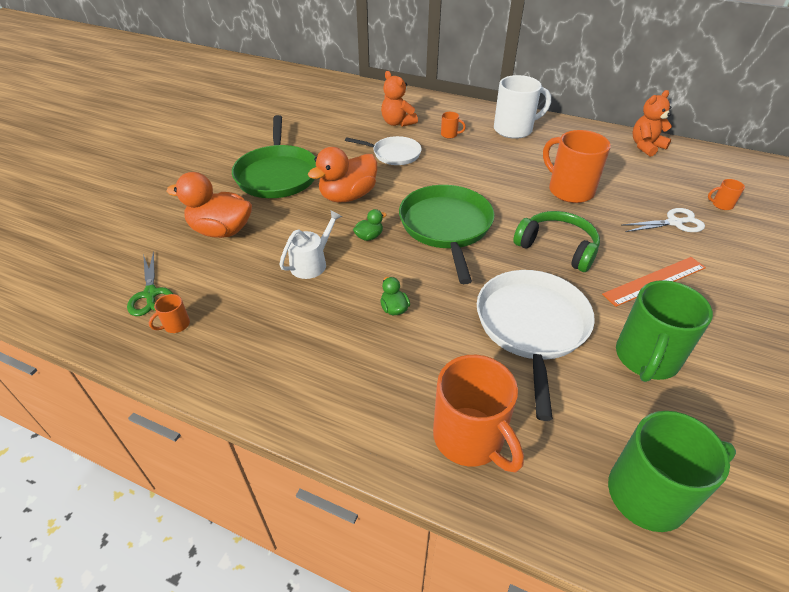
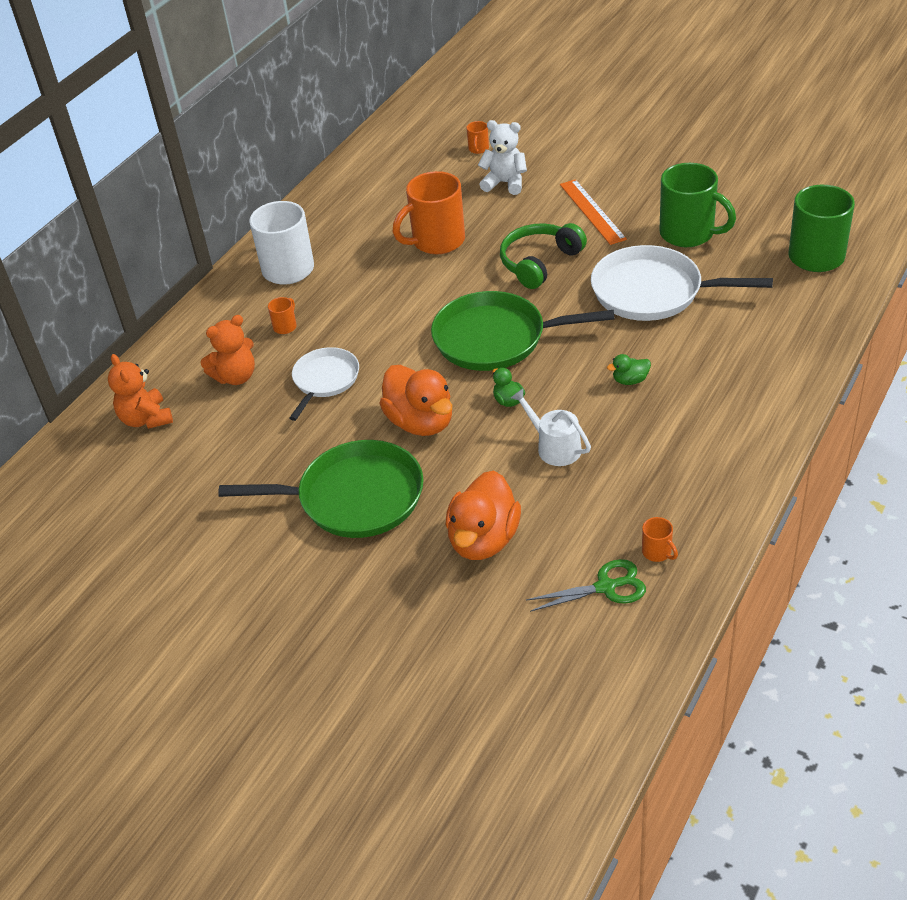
camera: 80 degrees left, 0 degrees up
(470, 439) = (780, 337): orange mug -> none
(646, 146) = (356, 173): orange teddy bear -> orange teddy bear (146, 419)
(674, 223) = (505, 183): white scissors -> white teddy bear

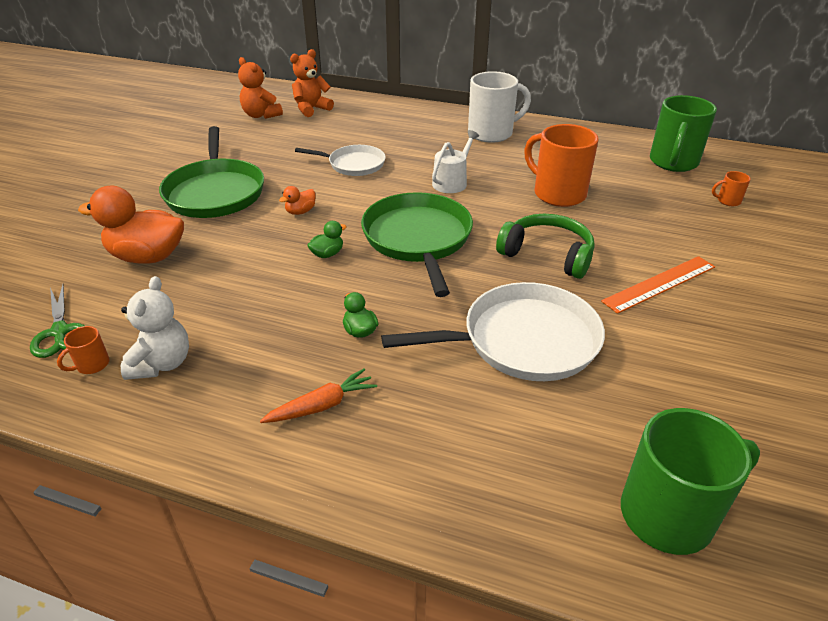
camera: 75 degrees right, 5 degrees down
(236, 376) = (356, 131): orange teddy bear -> orange teddy bear (261, 115)
(285, 326) = (418, 141): orange mug -> none
(421, 422) = (300, 212): orange duck -> orange duck, size x0.45
(505, 183) = (677, 222): white teddy bear -> white teddy bear (162, 363)
(554, 447) = (259, 286): white watering can -> white watering can (452, 182)
(653, 292) = (523, 341): white pan -> white pan turned 75 degrees clockwise
(689, 234) = (655, 367): green mug -> green mug (673, 163)
(717, 402) = (322, 405): none -> orange carrot

